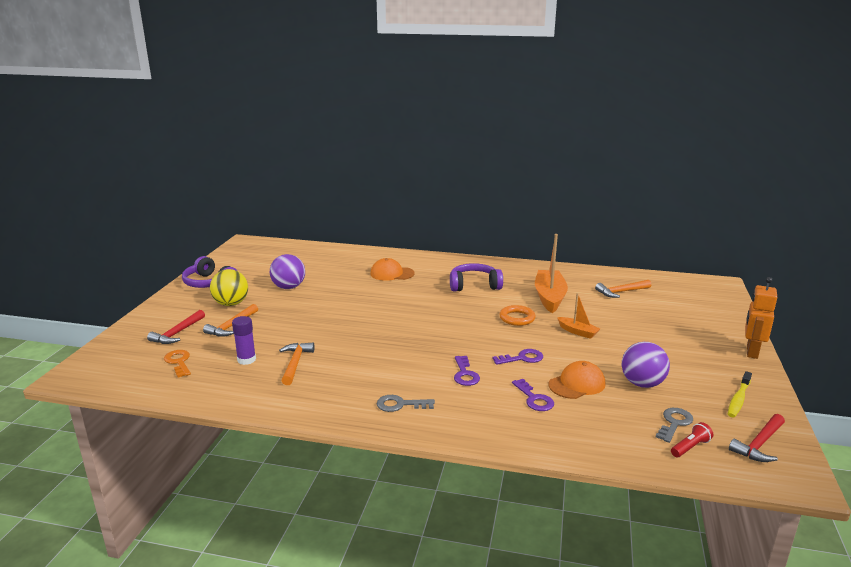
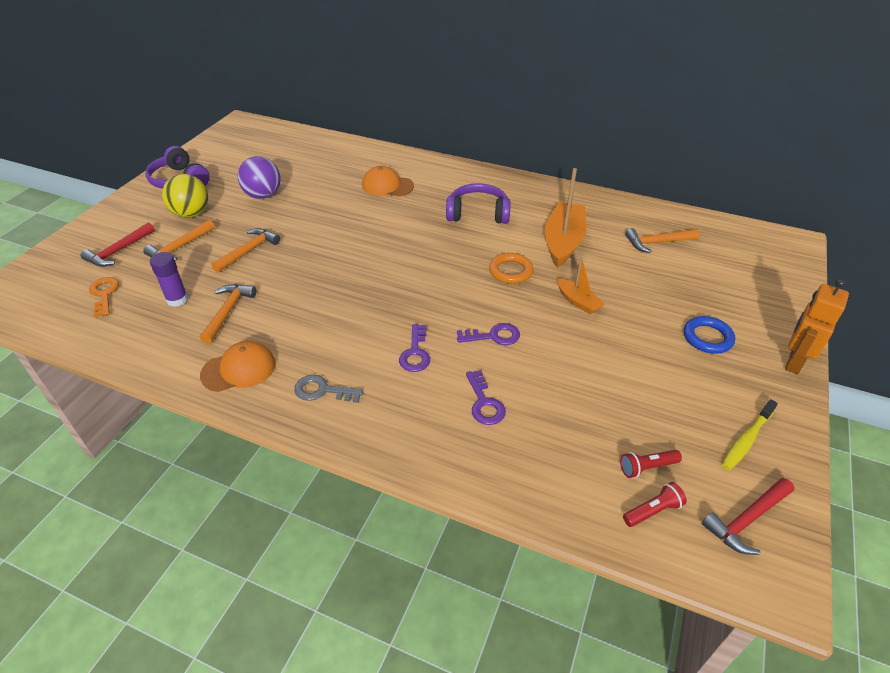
camera: 10 degrees right, 20 degrees up
(294, 323) = (249, 251): none -> orange hammer
(577, 384) = (546, 386): orange cap -> orange cap (239, 369)
(642, 383) = (629, 396): purple ball -> none
(674, 423) = (647, 467): grey key -> red flashlight
(684, 344) = (707, 338): none -> blue ring

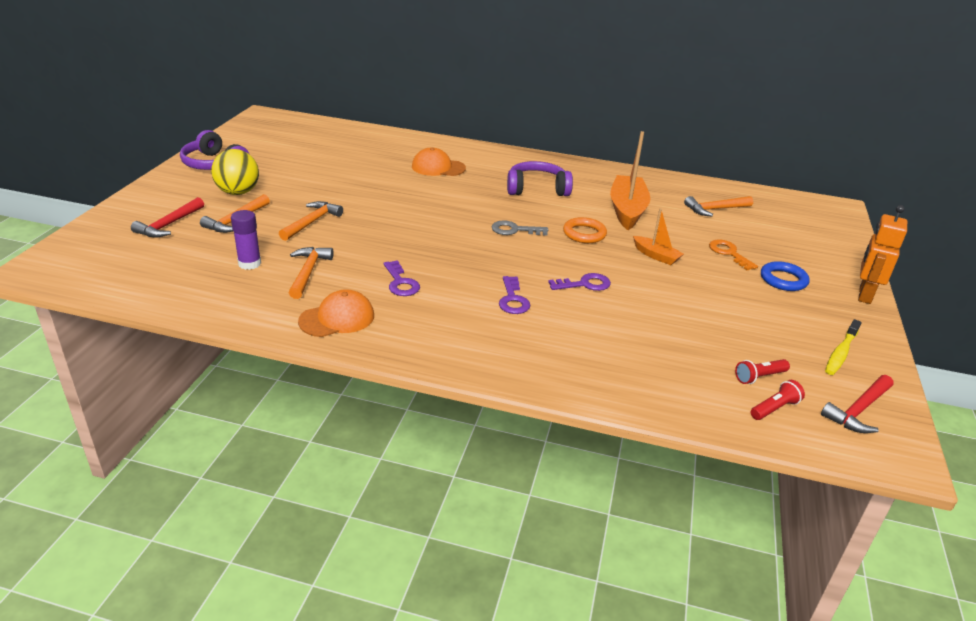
camera: 10 degrees left, 10 degrees down
(104, 294) = (167, 261): orange key -> orange key (729, 253)
(263, 195) = (310, 176): purple ball -> none
(322, 390) = (430, 332): grey key -> grey key (514, 230)
(484, 403) = (593, 336): purple key -> purple key (401, 283)

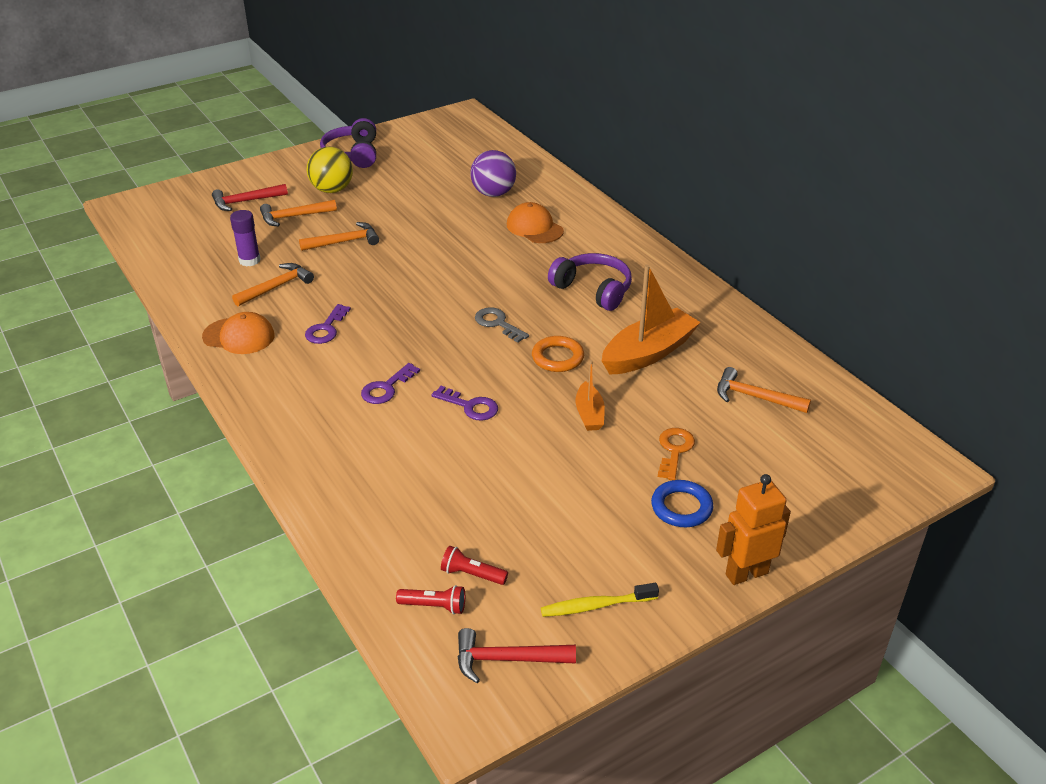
camera: 45 degrees right, 5 degrees up
(373, 156) = (493, 193): none -> purple ball

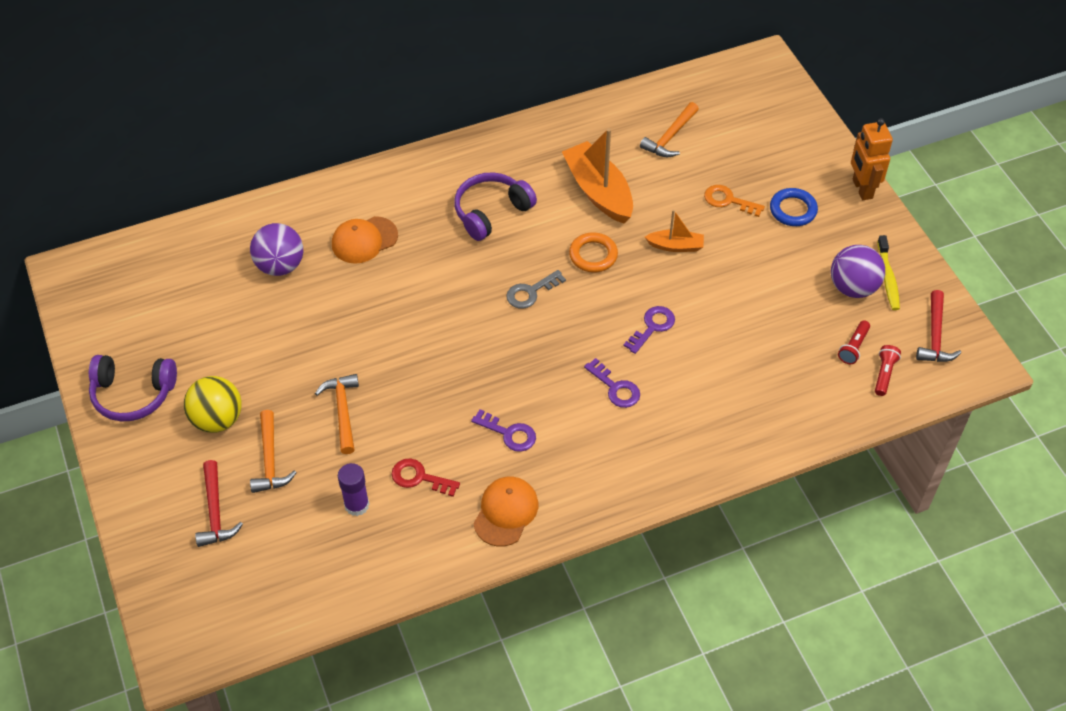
camera: 80 degrees left, 15 degrees up
(277, 287) = (419, 477): orange hammer -> red key
(570, 570) = (853, 287): none -> purple ball

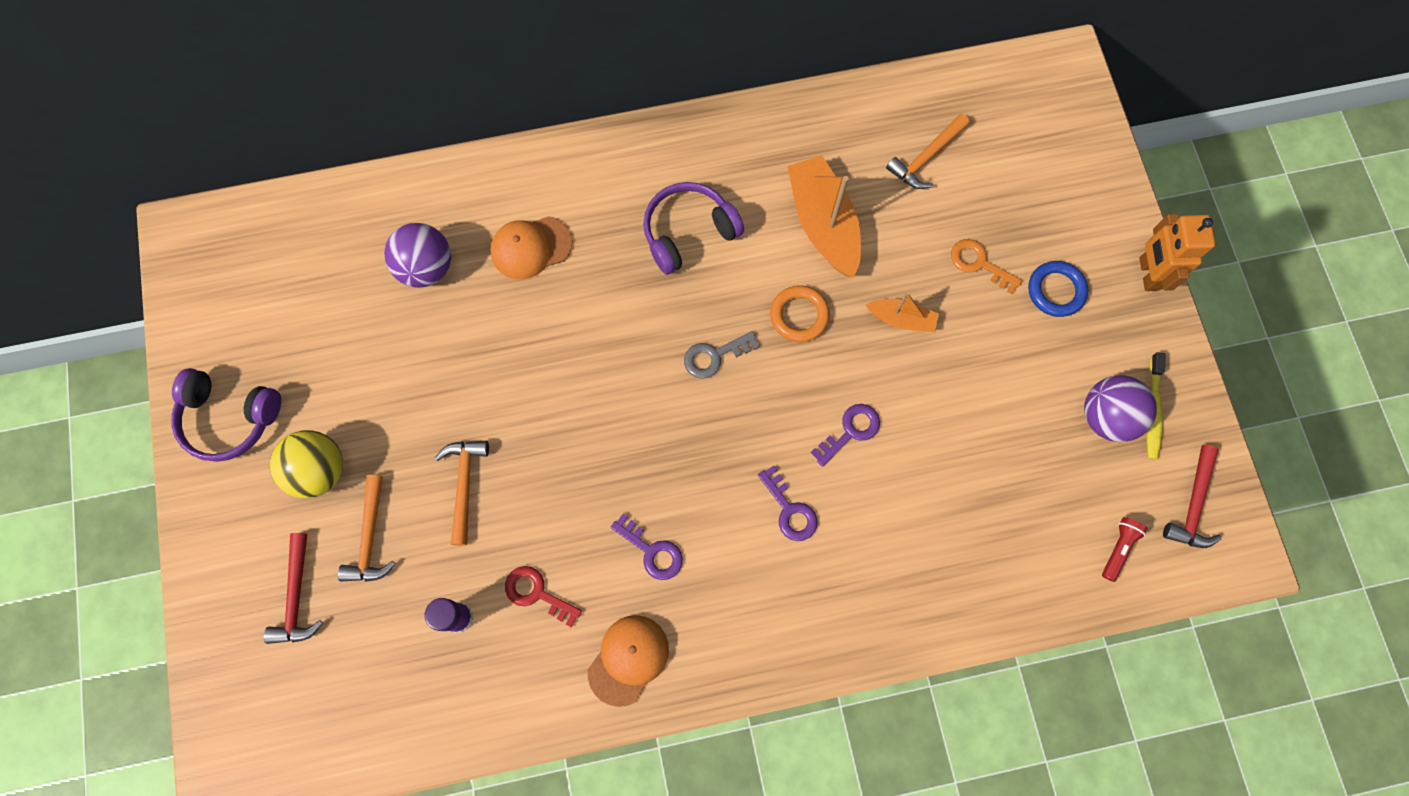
camera: 10 degrees right, 20 degrees up
(853, 347) = (1089, 504): red flashlight -> none

